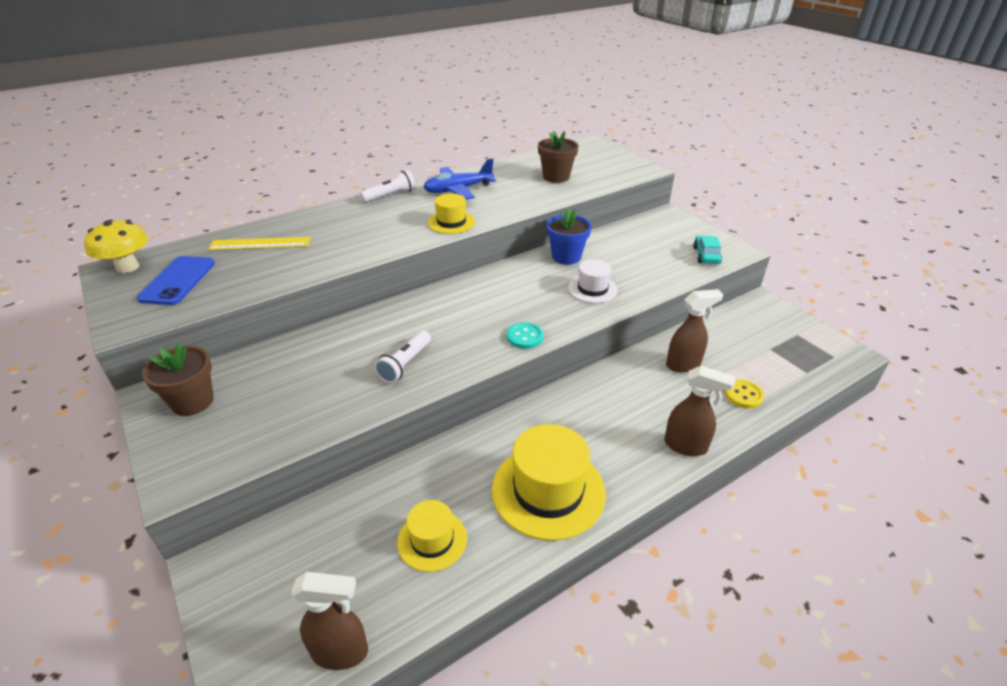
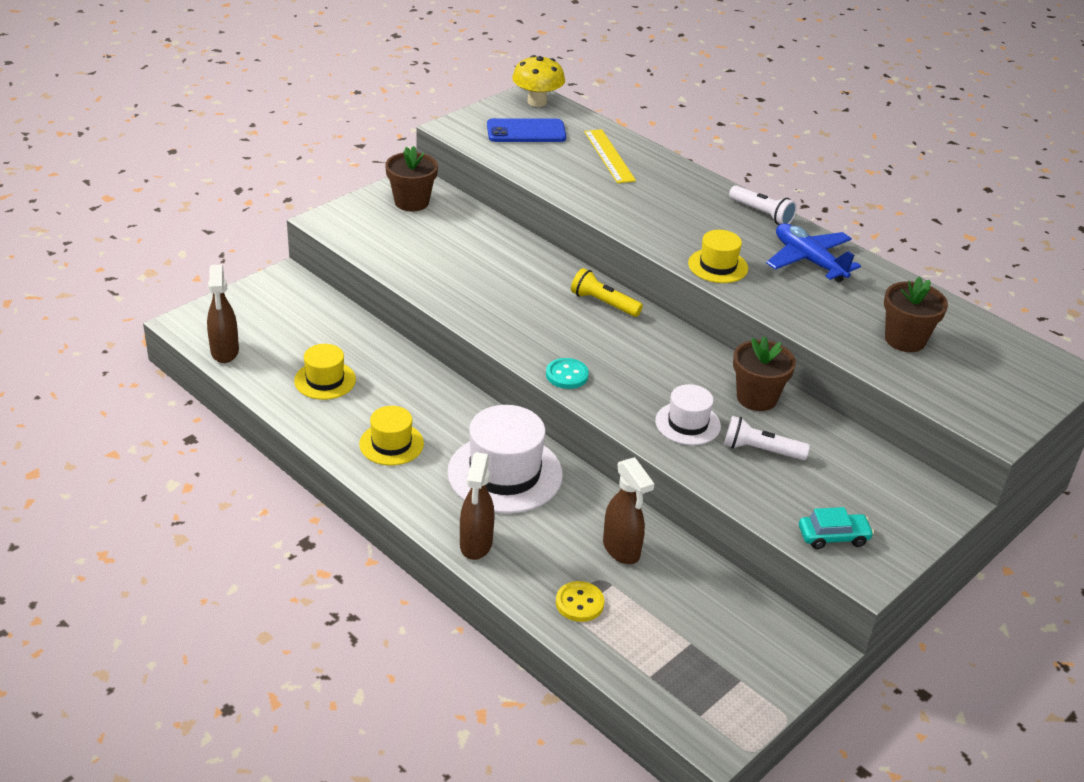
camera: 75 degrees right, 0 degrees up
(405, 364) = (494, 302): white flashlight -> white flashlight (761, 450)
(431, 303) = (603, 303): none -> yellow flashlight
(548, 491) = (391, 444): yellow hat -> yellow hat, size x0.57
(566, 257) = (756, 398): blue flower pot -> brown flower pot
(596, 415) = (505, 473): none -> white hat

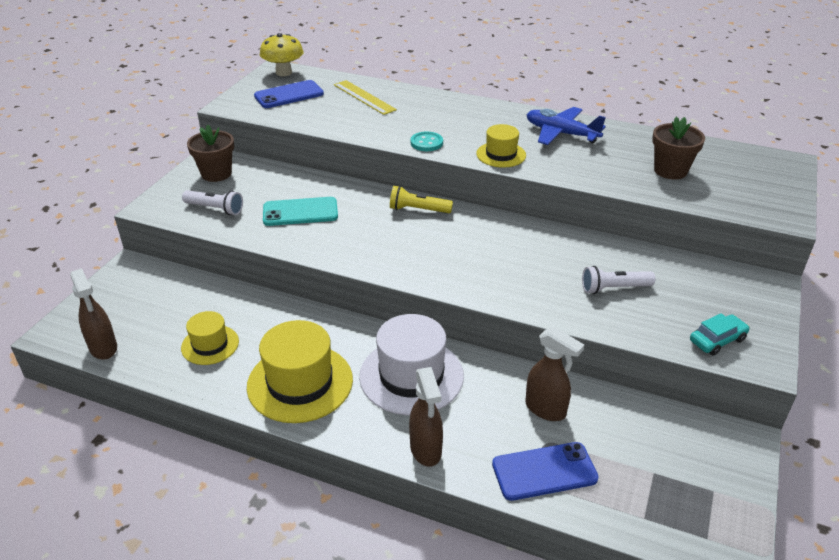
camera: 20 degrees left, 0 degrees up
(391, 444) = (300, 383): yellow hat -> yellow hat, size x1.76
(475, 269) = (300, 212): none -> turquoise phone
(567, 375) = (427, 275): turquoise button -> turquoise button (426, 143)
(579, 603) = (544, 471): yellow button -> blue phone
(687, 423) = (546, 285): white hat -> none
(756, 398) = (581, 248): brown flower pot -> none
(762, 213) = (503, 110): white flashlight -> white flashlight (215, 209)

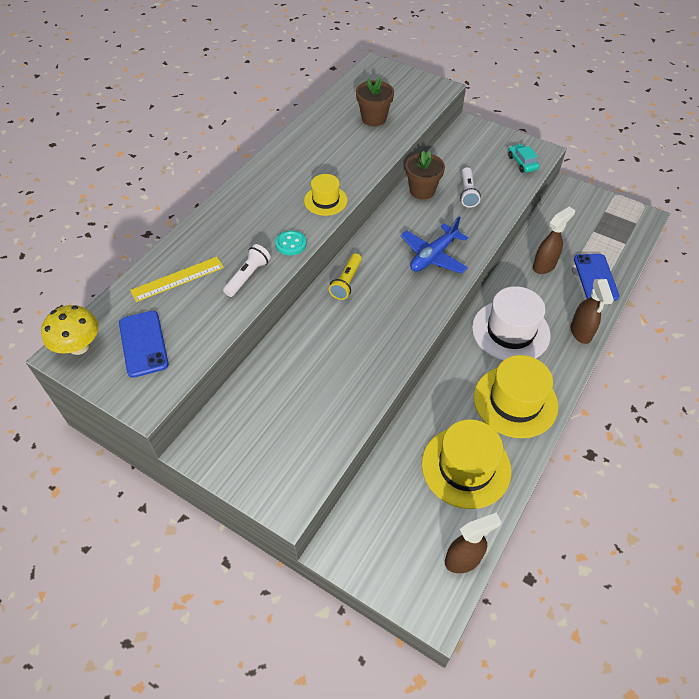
camera: 80 degrees left, 15 degrees up
(210, 345) = (466, 467): yellow hat -> yellow hat, size x1.76
(215, 209) = (307, 441): white flashlight -> white flashlight (248, 276)
(216, 173) = (234, 442): brown flower pot -> brown flower pot (422, 191)
(300, 212) = (330, 368): turquoise phone -> none
(426, 450) = (581, 333): brown spray bottle -> brown spray bottle turned 90 degrees clockwise
(561, 133) = (301, 159): blue plane -> blue plane (433, 256)

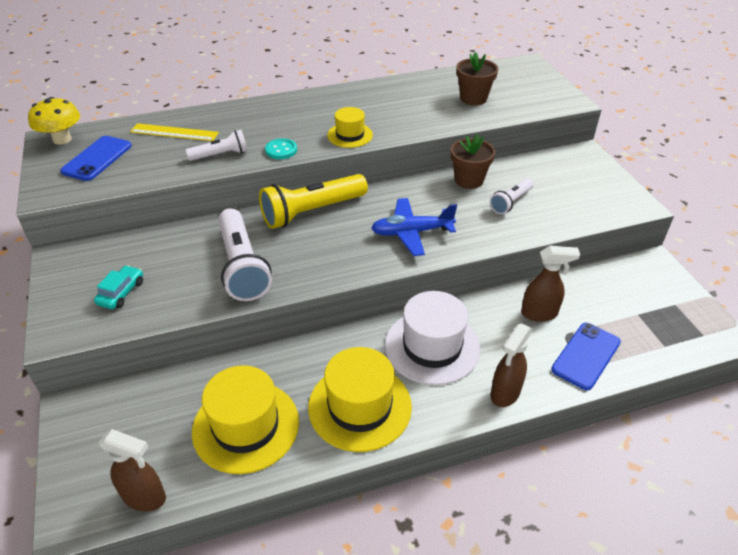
camera: 40 degrees right, 10 degrees down
(346, 282) = (312, 212): yellow flashlight -> yellow flashlight, size x1.82
(352, 357) = (242, 266): none -> white flashlight
(522, 163) = (603, 205): turquoise car -> turquoise car (121, 293)

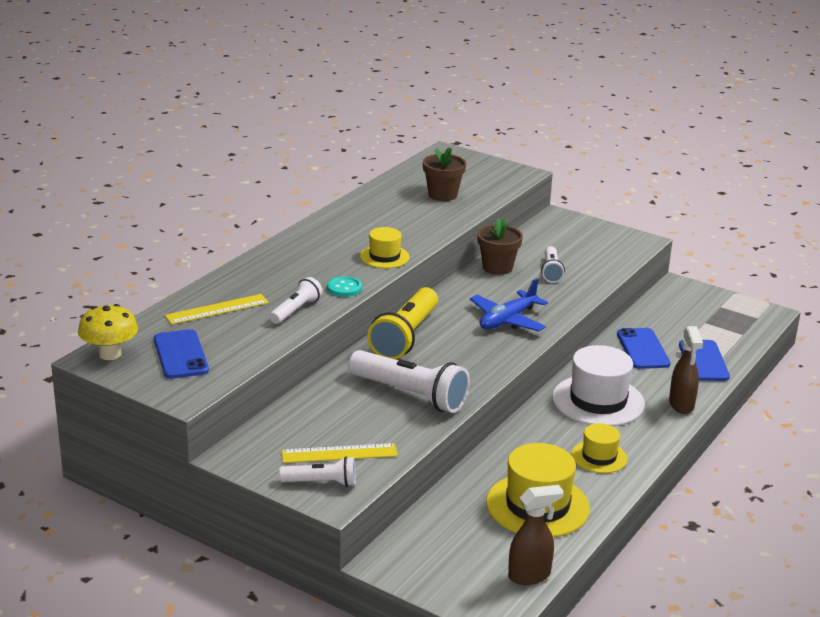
camera: 40 degrees left, 15 degrees down
(72, 312) = (321, 483): none -> white flashlight
(121, 293) = (339, 453): turquoise car -> yellow ruler
(360, 406) = (599, 457): yellow hat -> yellow hat, size x0.57
(539, 313) = (643, 349): brown spray bottle -> blue phone

